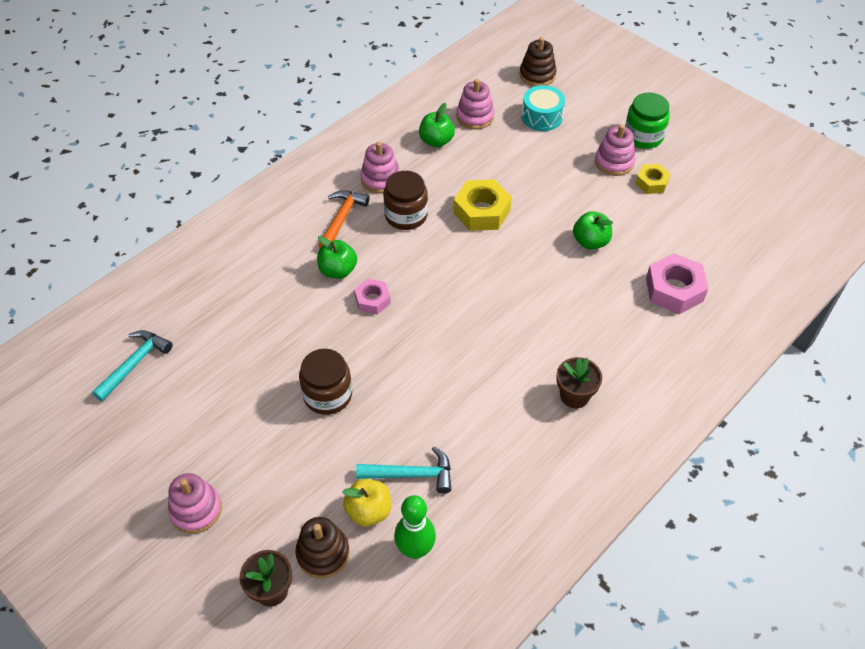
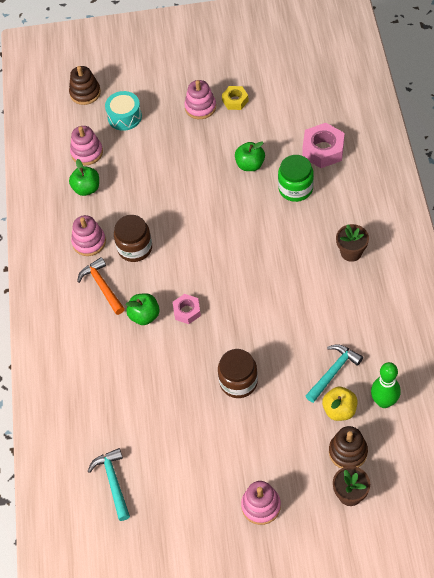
camera: 45 degrees left, 5 degrees up
(481, 211) = (171, 204): yellow nut -> none
(643, 136) = (195, 77): green jar -> green jar (295, 188)

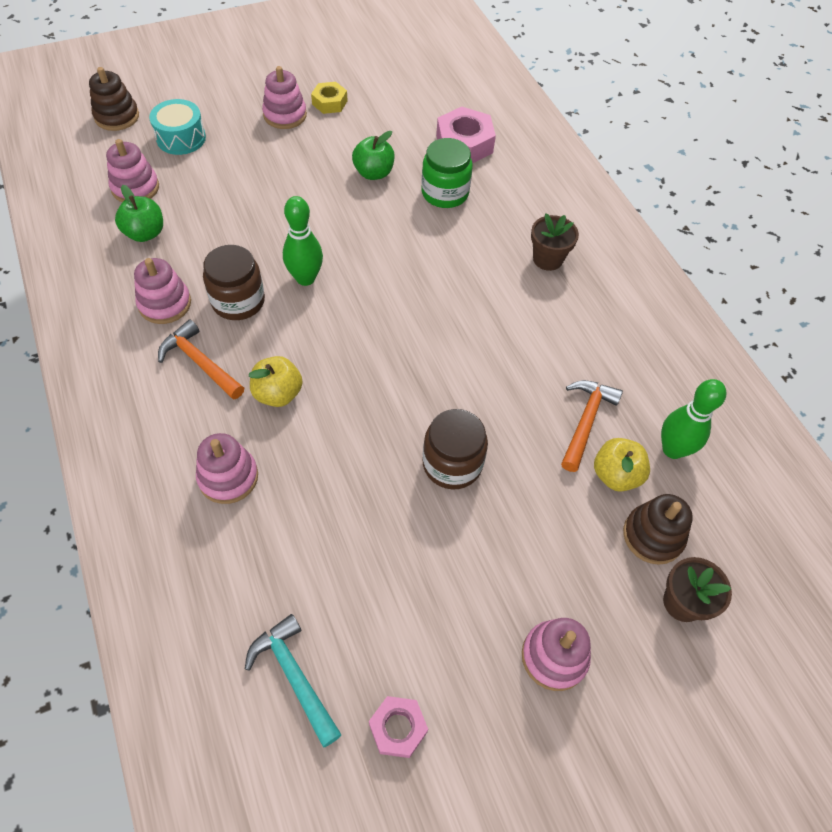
camera: 25 degrees left, 0 degrees up
(103, 362) = (228, 477): none -> pink stacking toy
(144, 316) = (278, 394): green apple -> yellow apple
(182, 239) = (305, 278): none -> green bowling pin
(187, 311) = (342, 375): pink nut -> pink nut (398, 728)
(333, 372) = (585, 421): turquoise hammer -> orange hammer

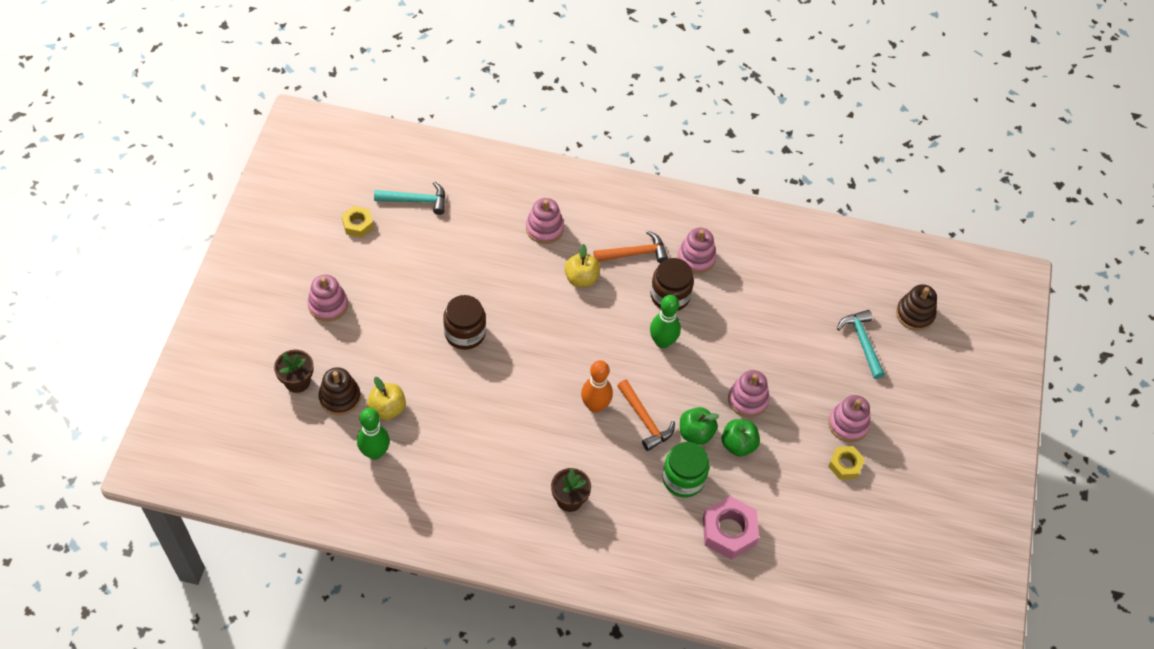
camera: 125 degrees right, 0 degrees up
(135, 188) = (821, 290): pink stacking toy -> pink stacking toy (747, 399)
(145, 233) = (770, 276): green apple -> green apple (695, 433)
(181, 138) = (862, 342): turquoise drum -> turquoise hammer
(398, 728) = (357, 224): pink nut -> yellow nut
(432, 292) = (595, 406): none -> orange bowling pin
(585, 421) = (432, 421): orange hammer -> orange hammer (645, 420)

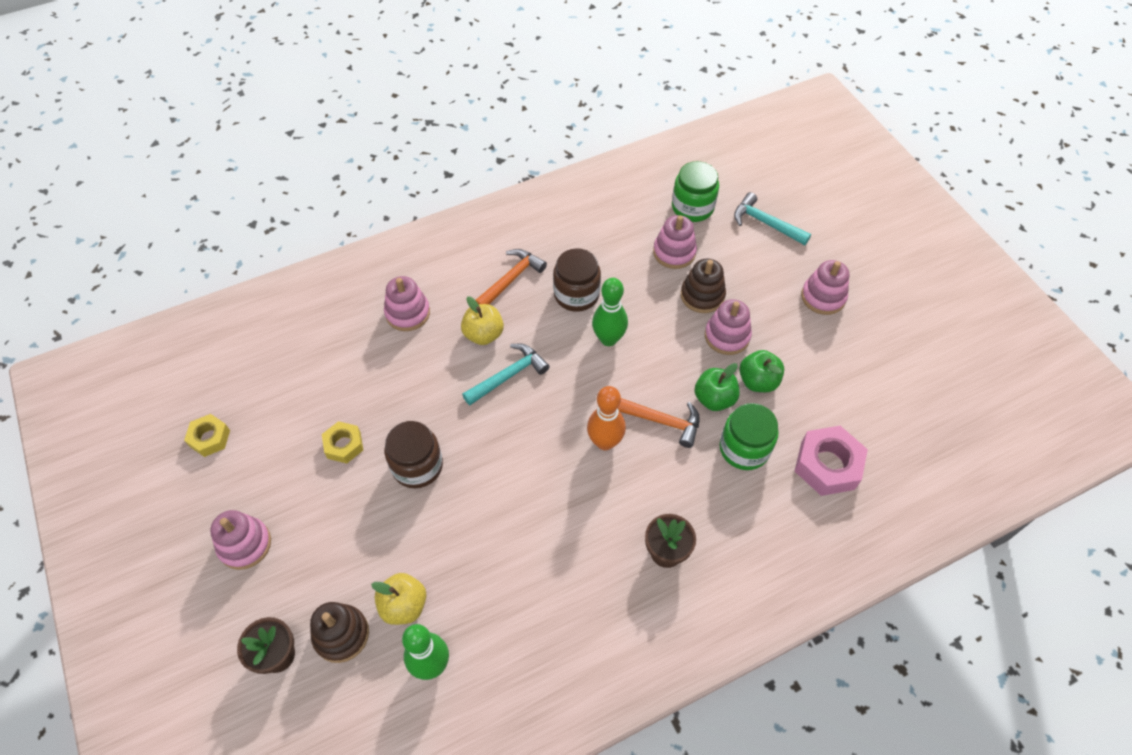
camera: 35 degrees left, 0 degrees up
(416, 200) = (254, 373): turquoise hammer -> turquoise hammer (508, 375)
(696, 258) = (568, 247): pink stacking toy -> pink stacking toy (674, 252)
(818, 292) = (692, 207): none -> green jar
(845, 465) = (855, 332): yellow nut -> yellow nut (344, 445)
(914, 314) = (780, 174): brown stacking toy -> brown stacking toy (702, 295)

